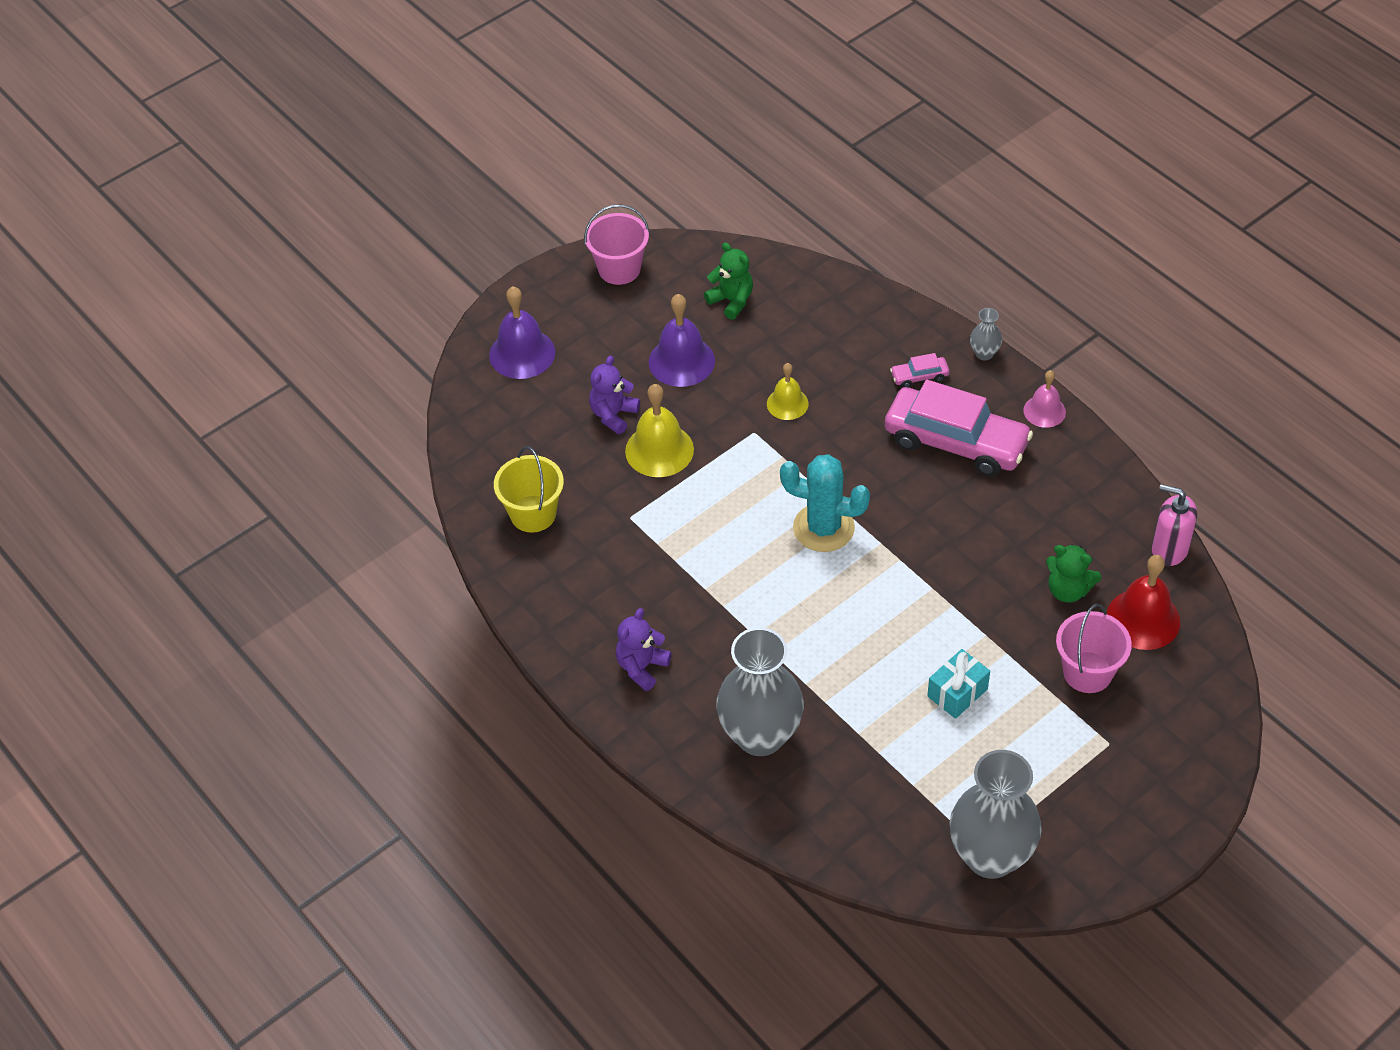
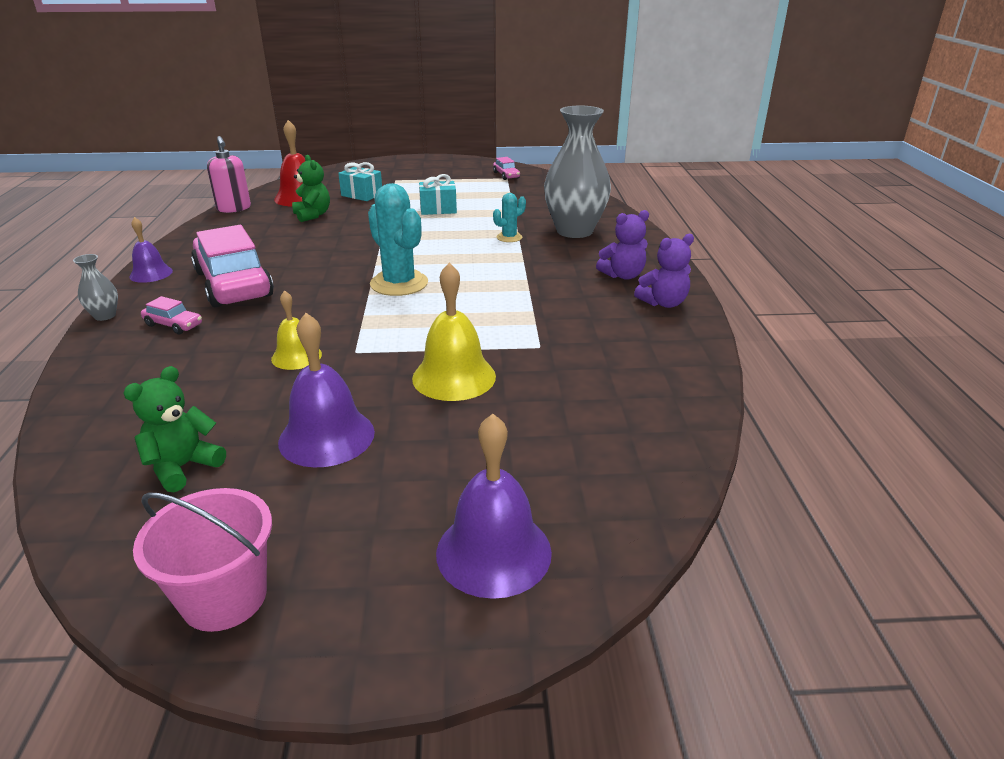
camera: 145 degrees left, 20 degrees down
(533, 514) = (632, 385): yellow bucket -> none
(613, 415) = (461, 425): purple teddy bear -> purple teddy bear (663, 303)
(731, 301) = (183, 467): green teddy bear -> green teddy bear turned 45 degrees clockwise
(813, 675) = (509, 237): none -> turquoise cactus
(990, 856) = (506, 175): grey vase -> pink car
(1044, 411) = (151, 273): pink bell -> purple bell
(1087, 672) = (362, 195): pink bucket -> turquoise gift

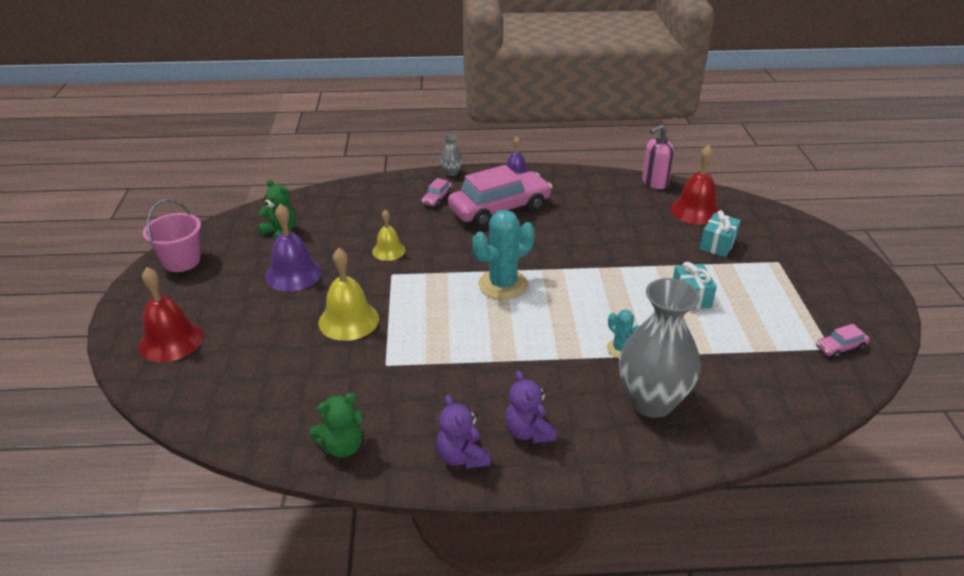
camera: 90 degrees right, 5 degrees up
(312, 215) = (650, 223): green teddy bear -> green teddy bear (342, 446)
(493, 552) = (171, 340): purple bell -> red bell

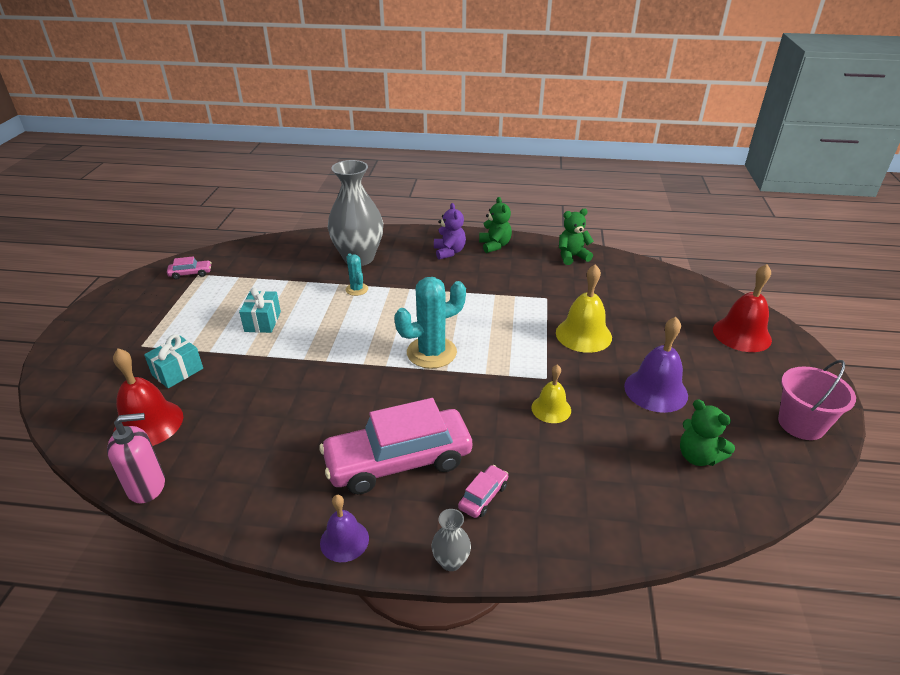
camera: 170 degrees left, 0 degrees up
(462, 457) = (495, 245): purple teddy bear -> green teddy bear

